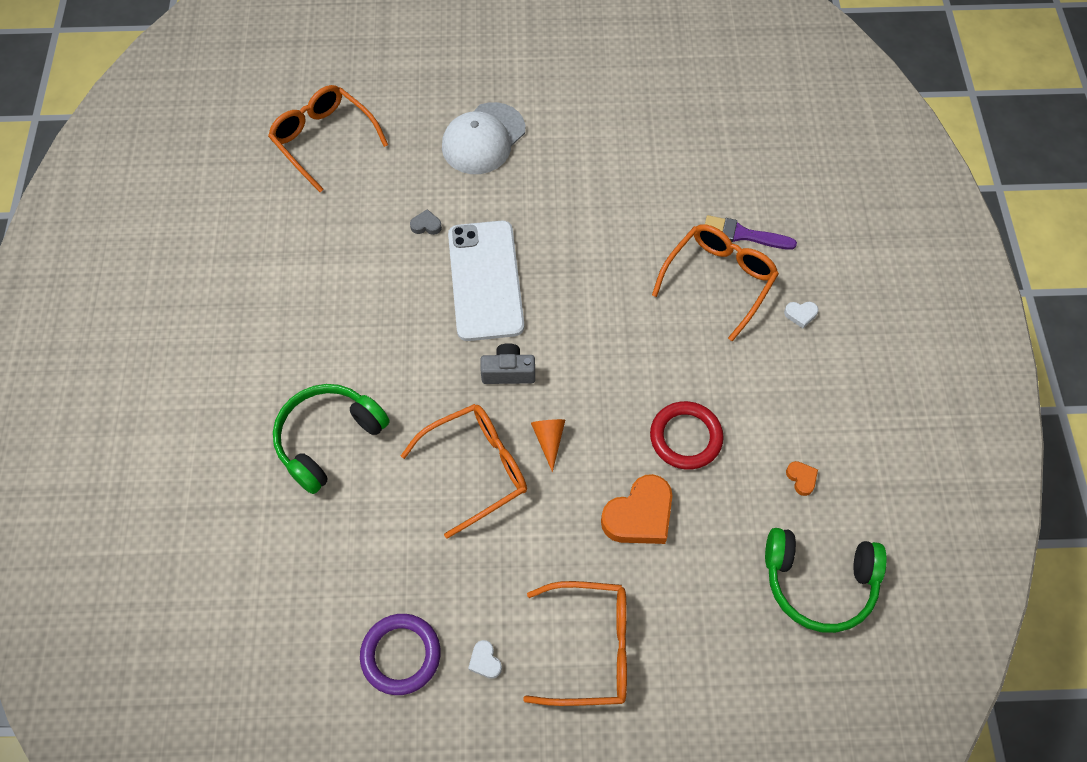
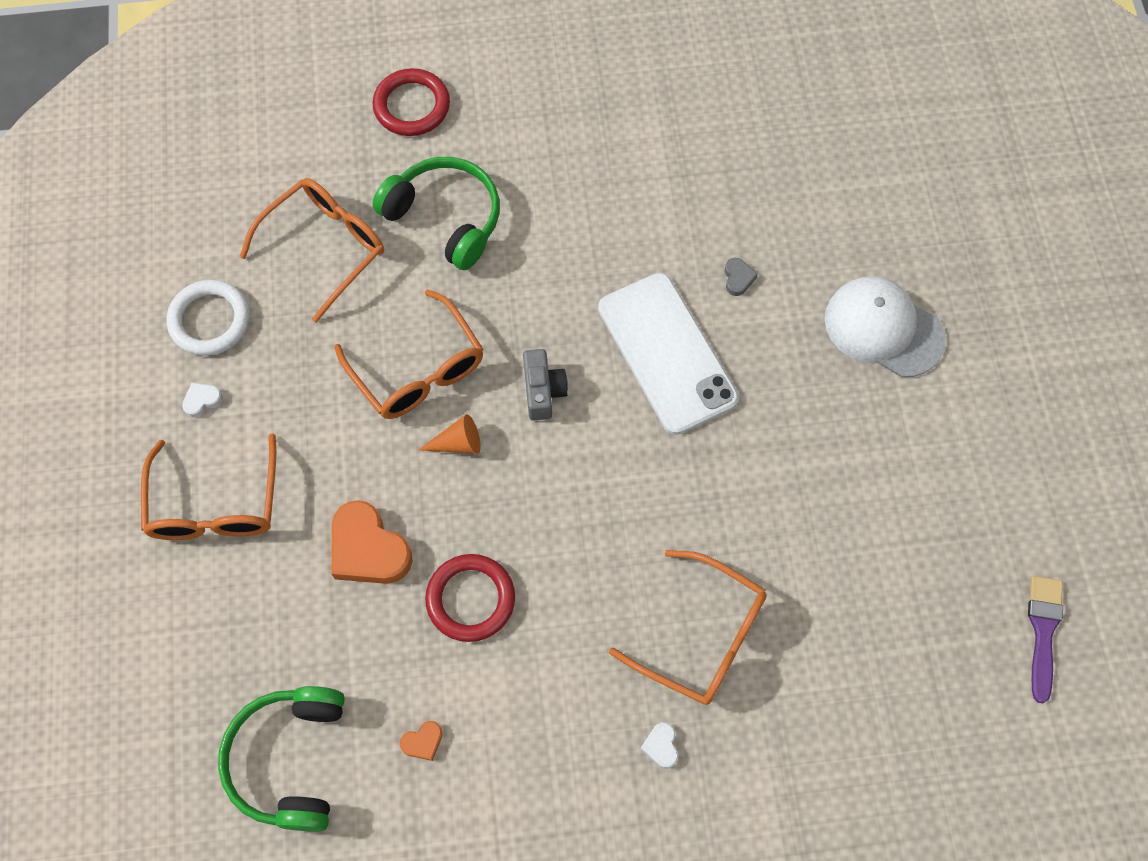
camera: 85 degrees right, 5 degrees up
(200, 463) = (412, 106): none -> red ring
(324, 140) = (846, 150): orange glasses -> orange glasses (324, 248)
(401, 655) = (210, 320): purple ring -> white ring
(485, 280) = (667, 353): white phone -> white phone turned 75 degrees clockwise
(742, 234) = (780, 668): purple brush -> purple brush (1043, 630)

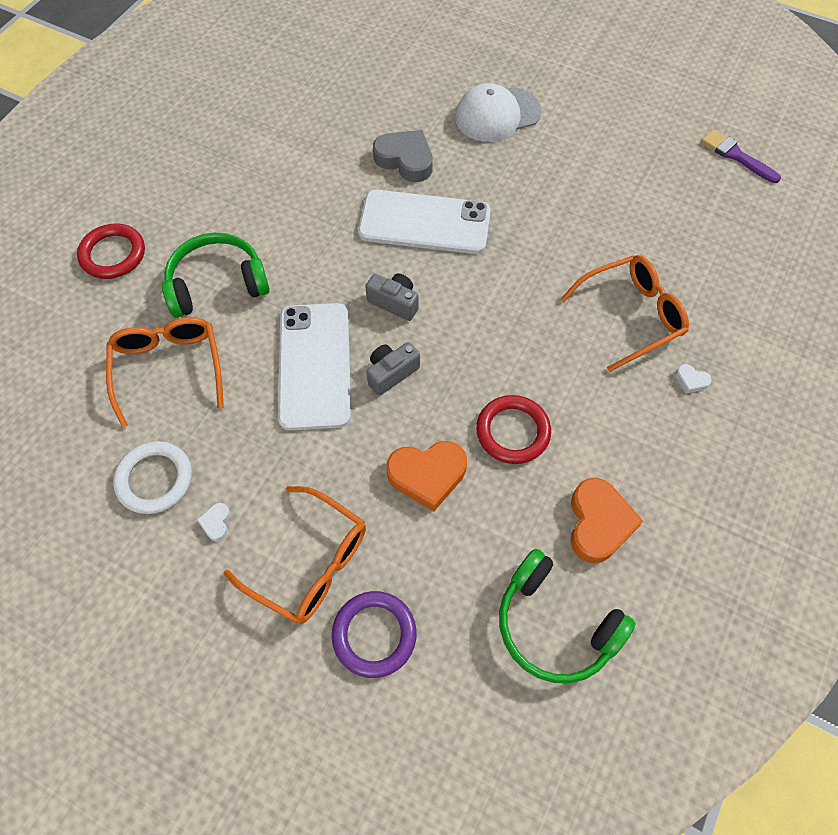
camera: 55 degrees left, 5 degrees down
(183, 604) = (374, 635): none -> purple ring
(417, 368) = (315, 365): orange glasses -> white phone
(423, 742) = (598, 523): orange heart -> orange heart, size x2.21
(457, 443) = (391, 373): orange cone -> grey camera
(738, 278) = (405, 160): grey heart -> grey heart, size x2.21

